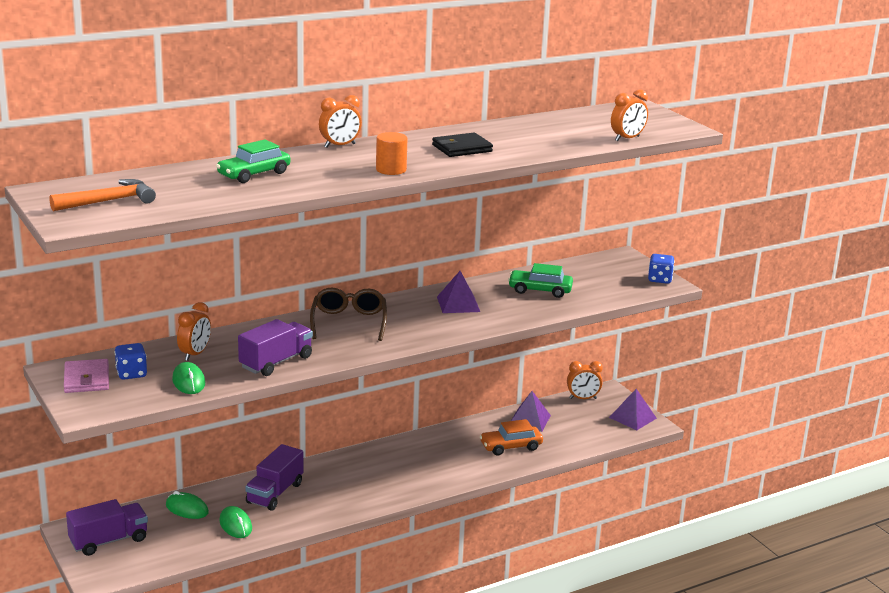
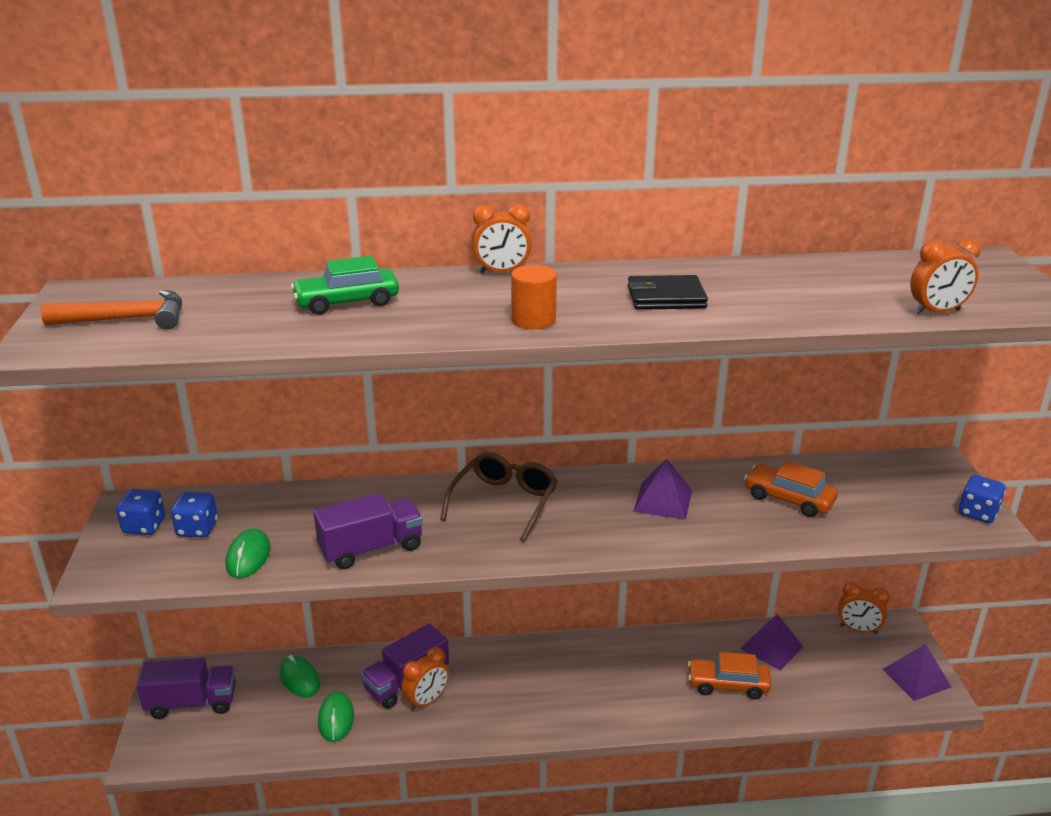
camera: 25 degrees right, 5 degrees up
(86, 379) = (144, 526): pink wallet -> blue dice
(195, 354) = (289, 514): orange clock -> orange clock (426, 701)
(540, 290) = (788, 499): green car -> orange car

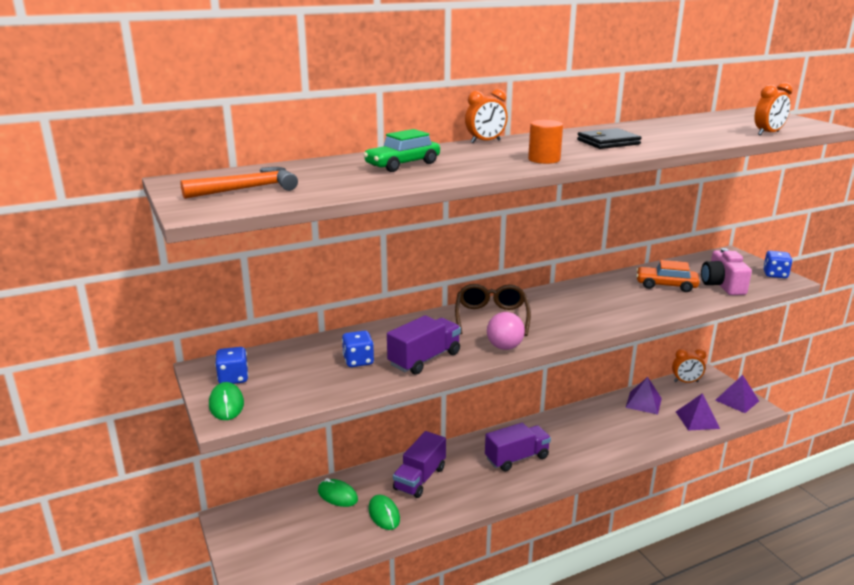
camera: 20 degrees left, 5 degrees down
(192, 703) = (262, 532): purple truck -> purple truck (517, 458)
(197, 529) = (279, 372): blue dice -> blue dice (358, 361)
(248, 556) = (336, 381): green mouse -> green mouse (226, 404)
(426, 701) = (442, 486): orange clock -> none
(482, 553) = (504, 347): none -> pink ball
(663, 501) = (592, 299): purple pyramid -> purple pyramid (697, 420)
(728, 685) = (633, 429): orange car -> none
(875, 515) = (722, 285): none -> pink camera

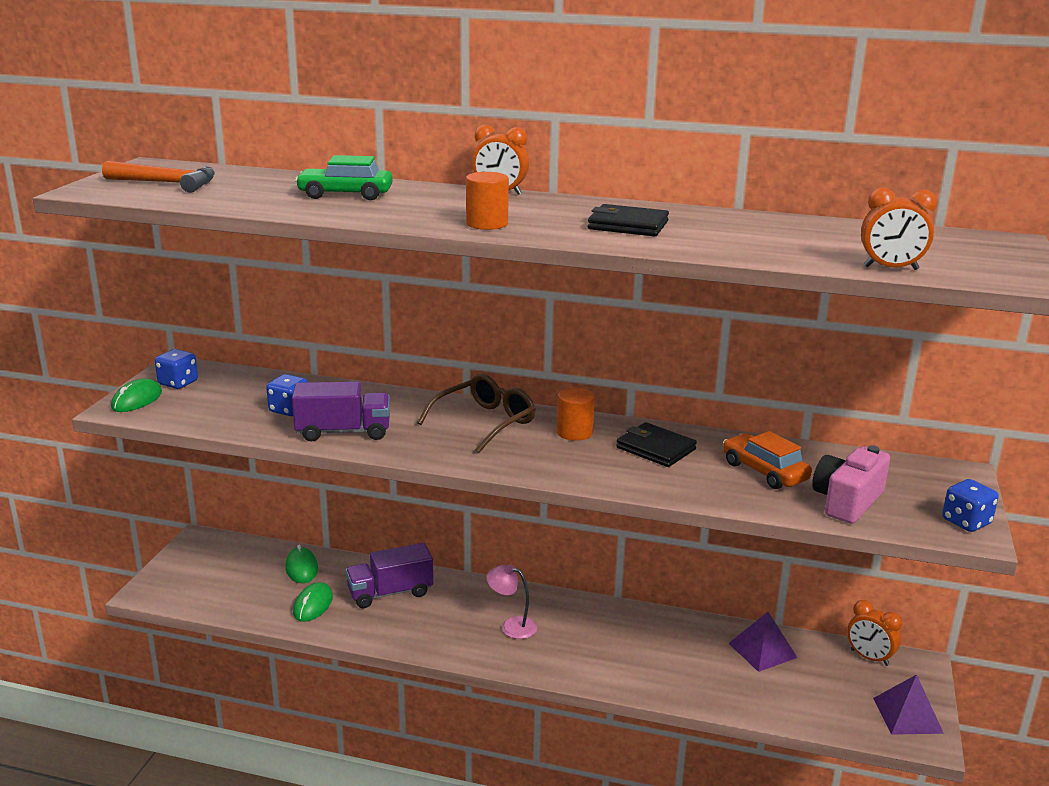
camera: 40 degrees right, 0 degrees up
(504, 347) = (435, 453): pink ball -> none
(517, 458) = (511, 626): purple truck -> pink lamp
(547, 303) = (574, 432): none -> orange cylinder
(601, 294) = (655, 448): none -> black wallet
(697, 420) = (802, 705): purple pyramid -> none

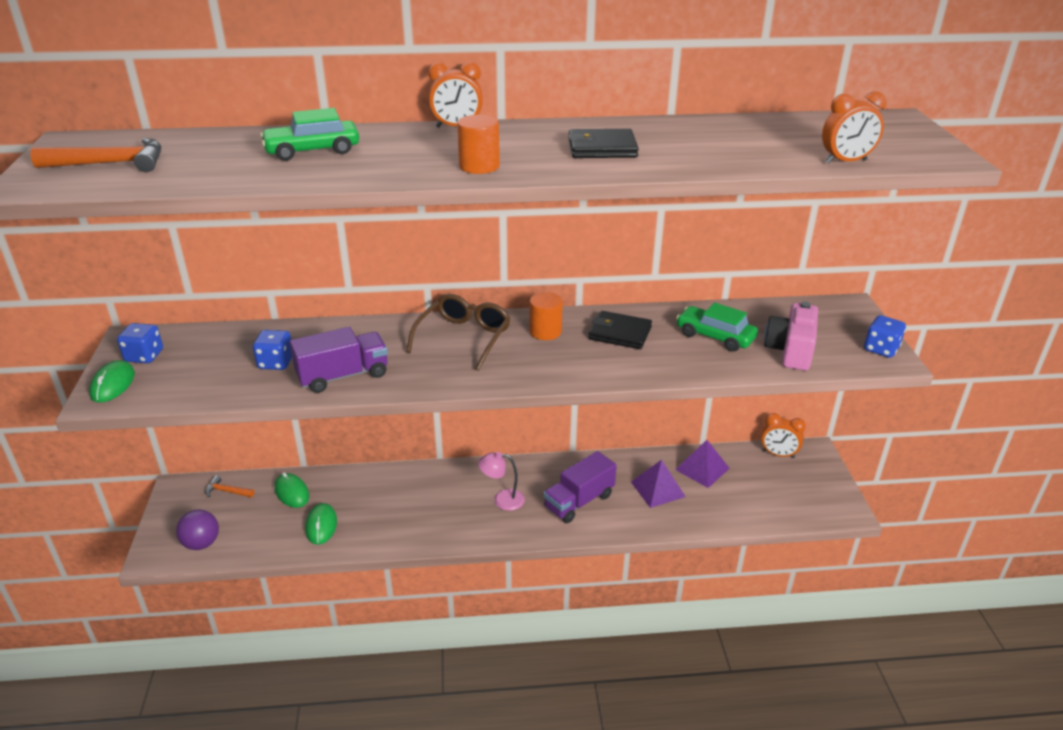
camera: 20 degrees left, 10 degrees up
(193, 593) = (201, 543): none -> purple ball
(242, 553) = (227, 491): none -> orange hammer
(390, 593) = (384, 496): purple truck -> purple truck (579, 501)
(764, 471) = (715, 336): orange car -> green car
(907, 715) = (825, 494): purple pyramid -> purple pyramid (658, 489)

